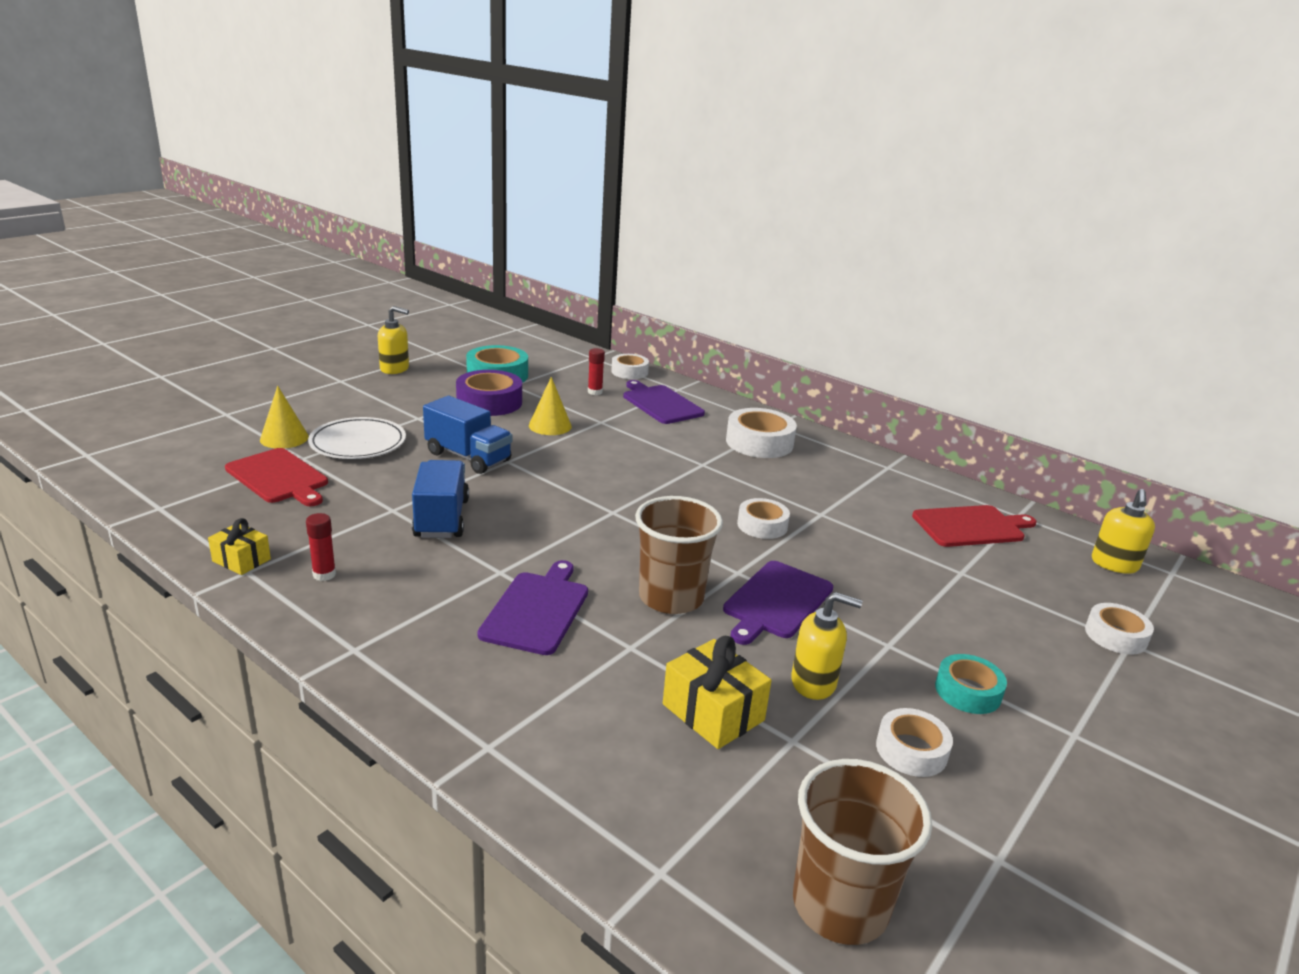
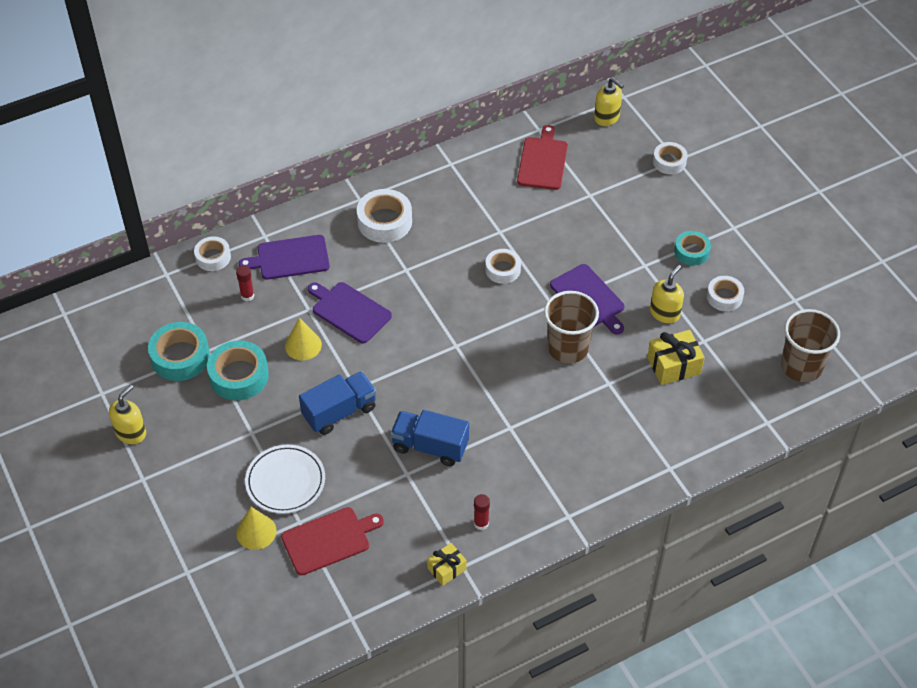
camera: 65 degrees left, 25 degrees up
(489, 402) = (239, 376): purple tape -> turquoise tape
(537, 610) = (558, 418): purple cutting board -> purple cutting board (349, 311)

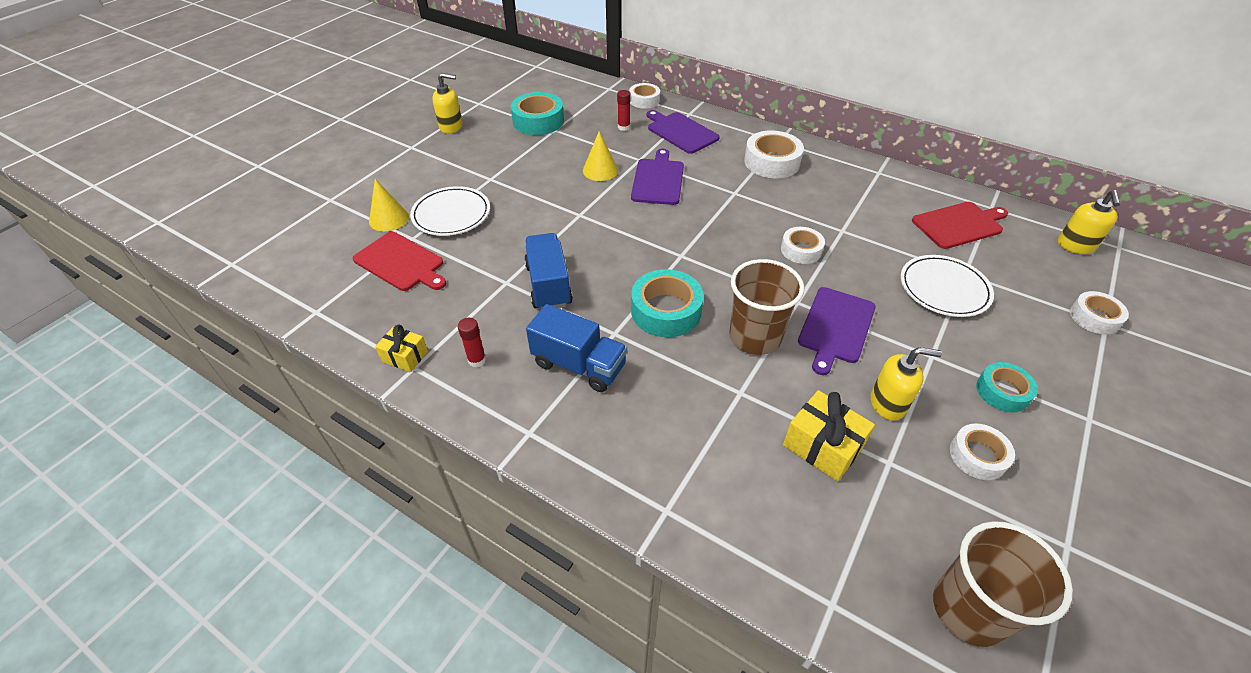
camera: 60 degrees right, 5 degrees down
(239, 376) = (542, 152): turquoise tape -> turquoise tape (666, 311)
(339, 412) = (546, 215): blue truck -> blue truck (579, 365)
(595, 217) = (944, 289): none -> white plate

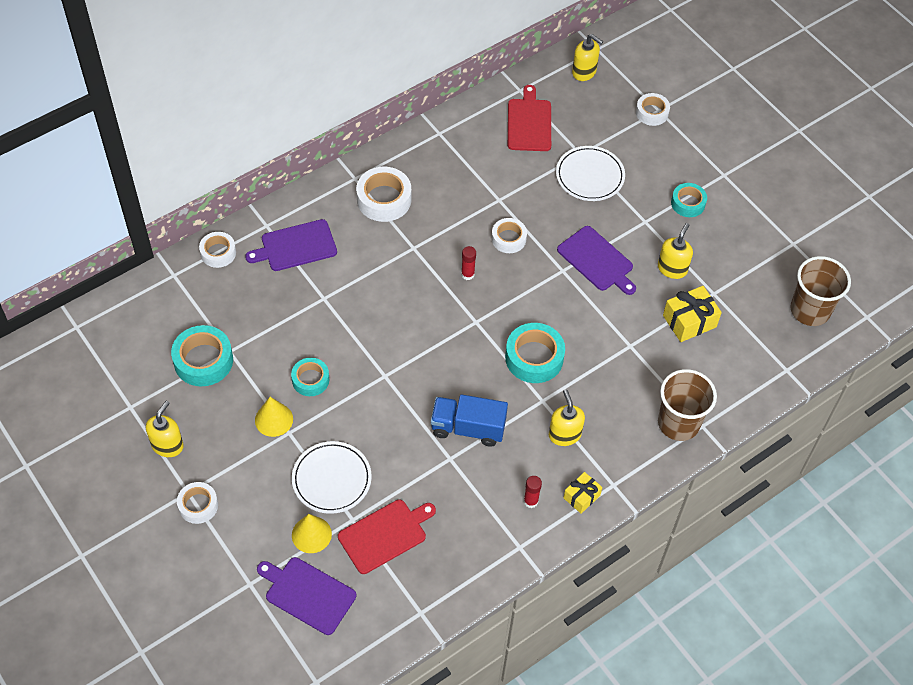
camera: 70 degrees left, 10 degrees up
(405, 356) = (505, 551): yellow gift -> yellow gift (581, 496)
(550, 175) = (310, 380): none -> turquoise tape
(579, 365) = (564, 434): blue truck -> yellow soap dispenser
(600, 170) = (324, 336): yellow cone -> yellow cone (274, 419)
(624, 127) = (260, 290): red glue stick -> red glue stick (467, 274)
(658, 180) = (364, 296): purple cutting board -> purple cutting board (307, 594)
(755, 337) = (585, 313): brown cup -> brown cup (678, 423)
(977, 456) = (726, 246): white tape -> white tape (198, 505)

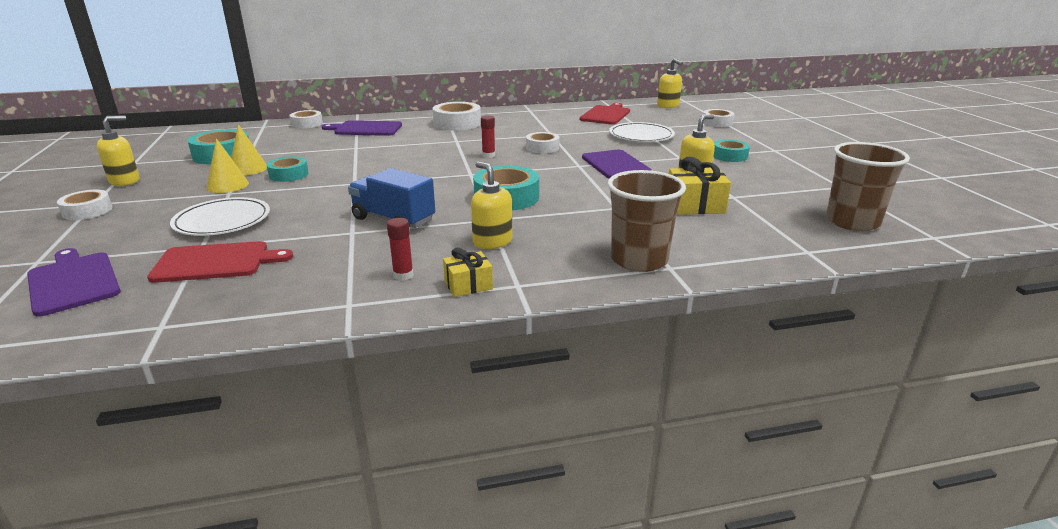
camera: 25 degrees right, 30 degrees down
(311, 534) = (148, 246): yellow cone -> yellow cone (248, 169)
(564, 434) = (492, 242): yellow soap dispenser -> yellow soap dispenser turned 45 degrees counterclockwise

